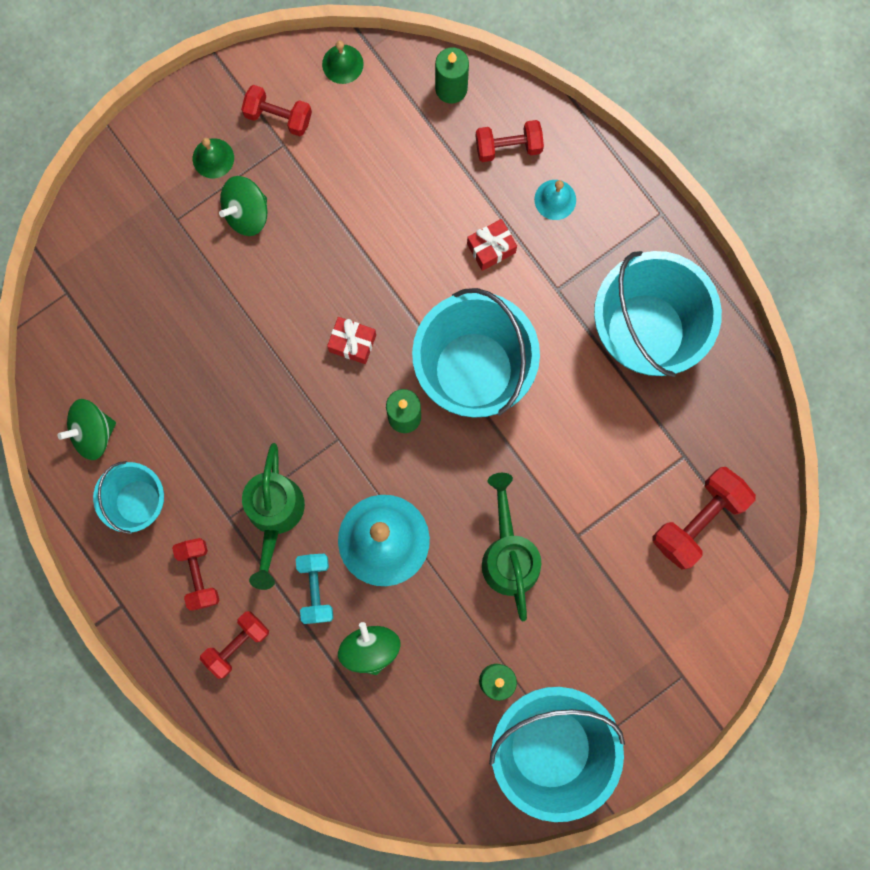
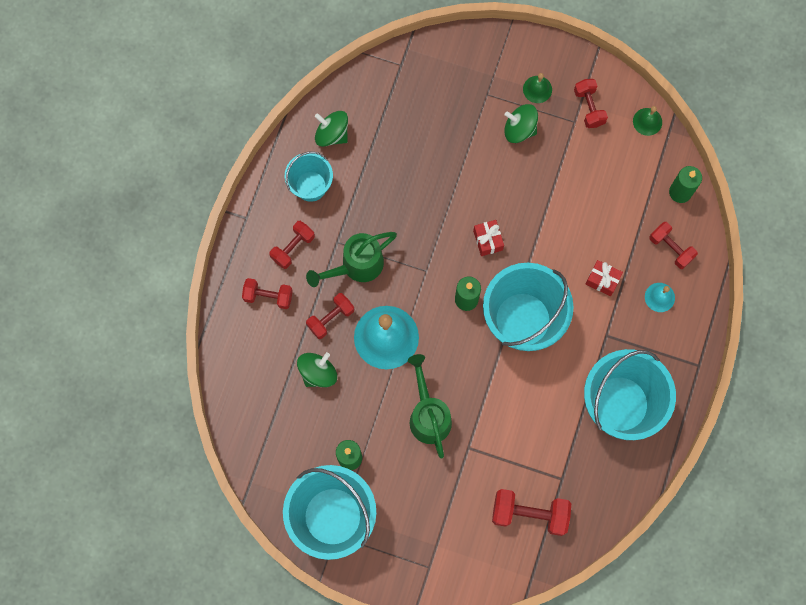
camera: 55 degrees right, 5 degrees down
(316, 589) = (330, 318): turquoise dumbbell -> red dumbbell
(509, 555) = (428, 415): green watering can -> green watering can turned 60 degrees counterclockwise

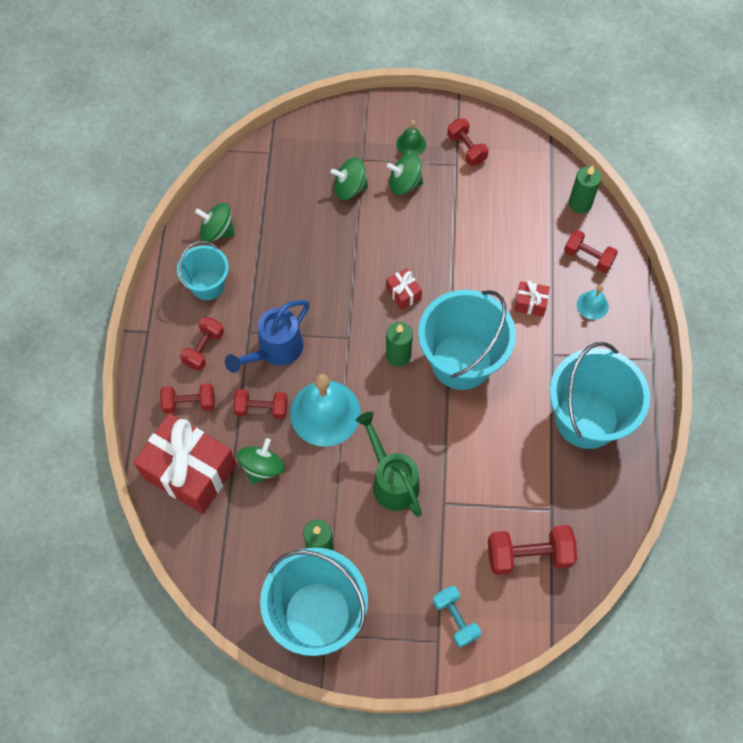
camera: 15 degrees left, 10 degrees down
(254, 360) = (189, 471): none -> red gift
(330, 318) = (261, 409): red dumbbell -> red dumbbell turned 60 degrees clockwise
(357, 266) = (275, 350): green watering can -> blue watering can
(449, 552) = (455, 619): none -> turquoise dumbbell
(466, 121) = (350, 188): none -> green spinning top
(647, 121) = (527, 148): green bell -> none

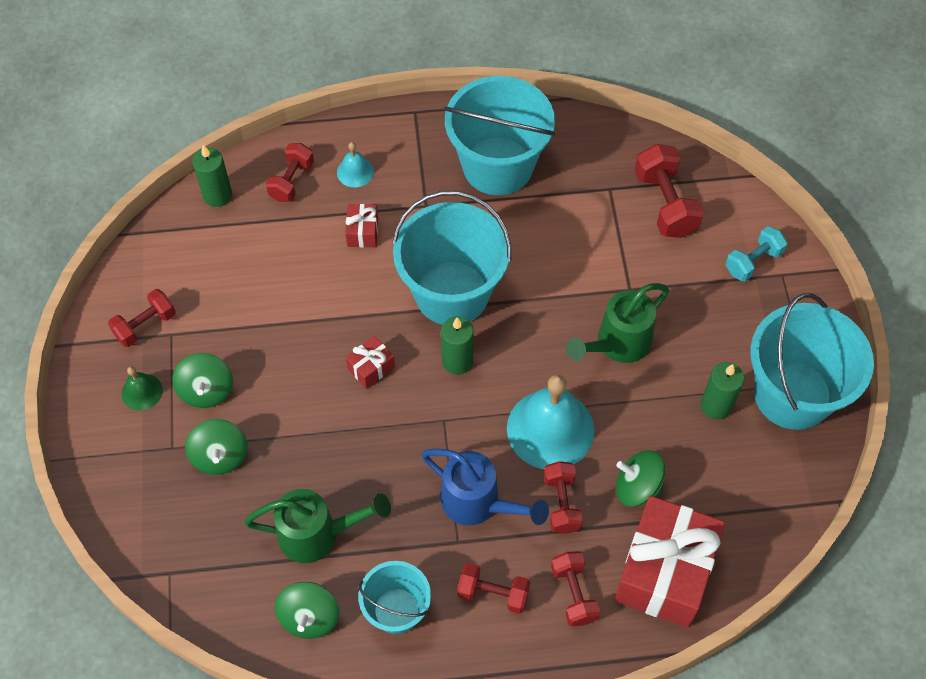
camera: 100 degrees left, 5 degrees down
(276, 242) = (317, 534): none -> green watering can

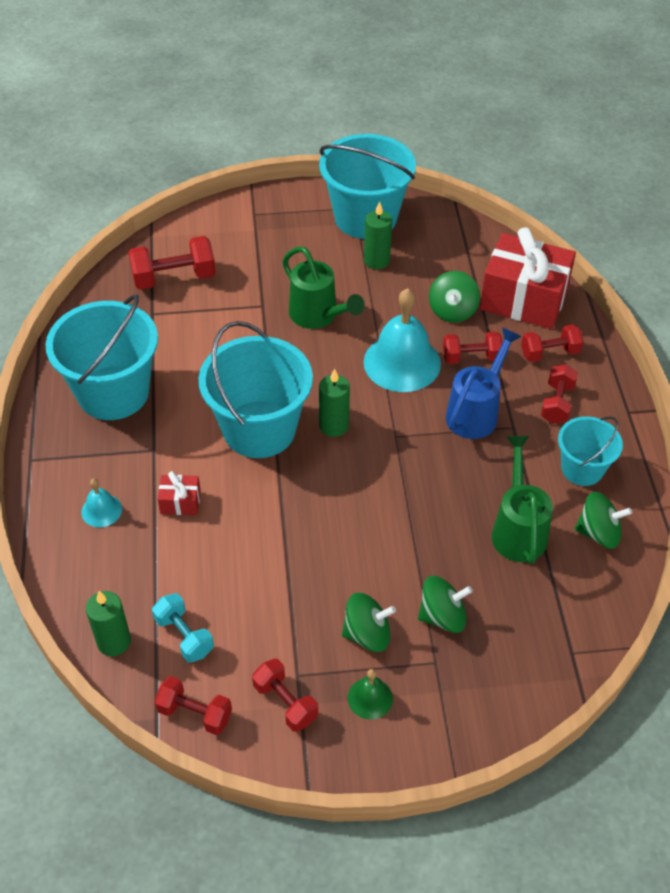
camera: 90 degrees left, 10 degrees down
(291, 181) = (105, 568): red dumbbell -> red dumbbell (195, 713)
(371, 367) = (340, 492): red gift -> none
(753, 262) = (240, 229): turquoise dumbbell -> turquoise dumbbell (184, 636)

